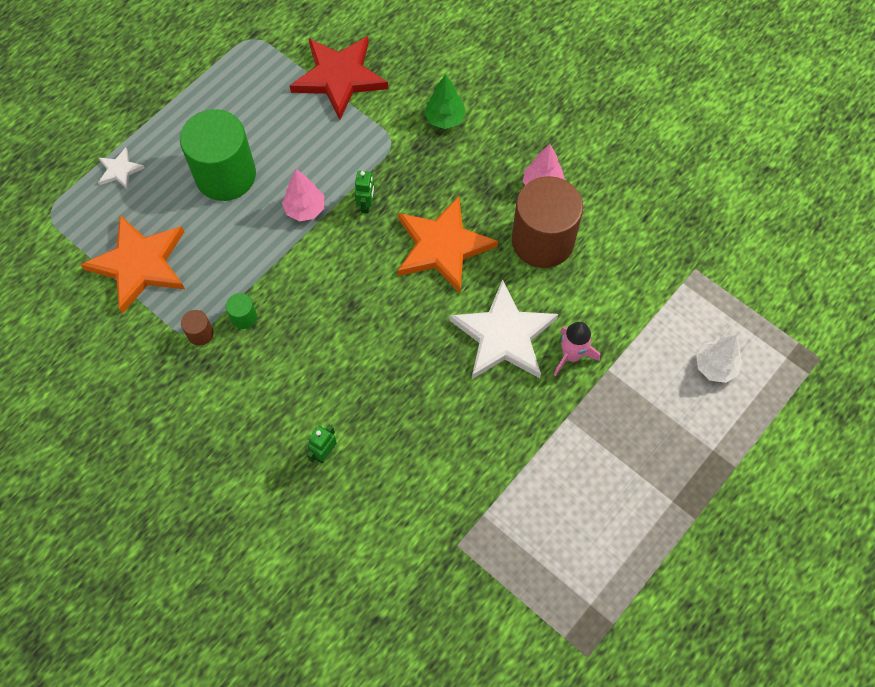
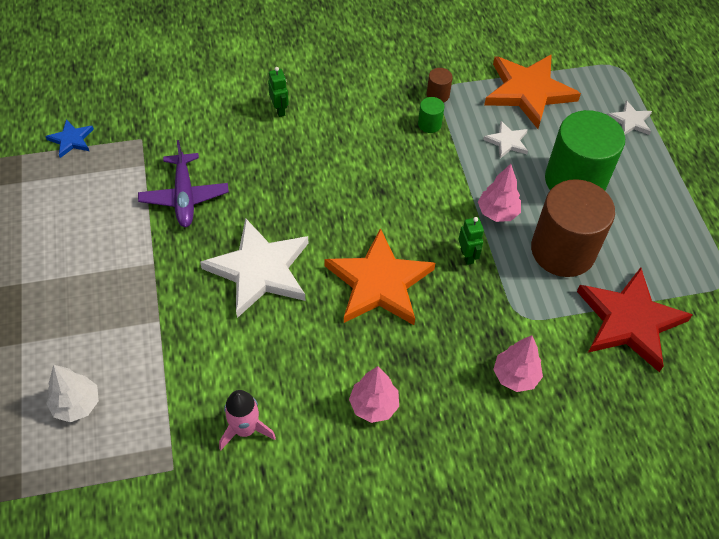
camera: 125 degrees right, 10 degrees down
(218, 246) = (507, 141): none -> white star
(366, 205) = (467, 256): green robot -> green robot turned 150 degrees counterclockwise
(445, 119) = (515, 376): green tree -> pink tree
(486, 451) = (184, 197): none -> purple plane
(511, 608) = (71, 140): none -> blue star
(542, 241) = (317, 362): brown cylinder -> brown cylinder (563, 250)
(571, 355) = (197, 305): pink rocket -> pink rocket (245, 429)

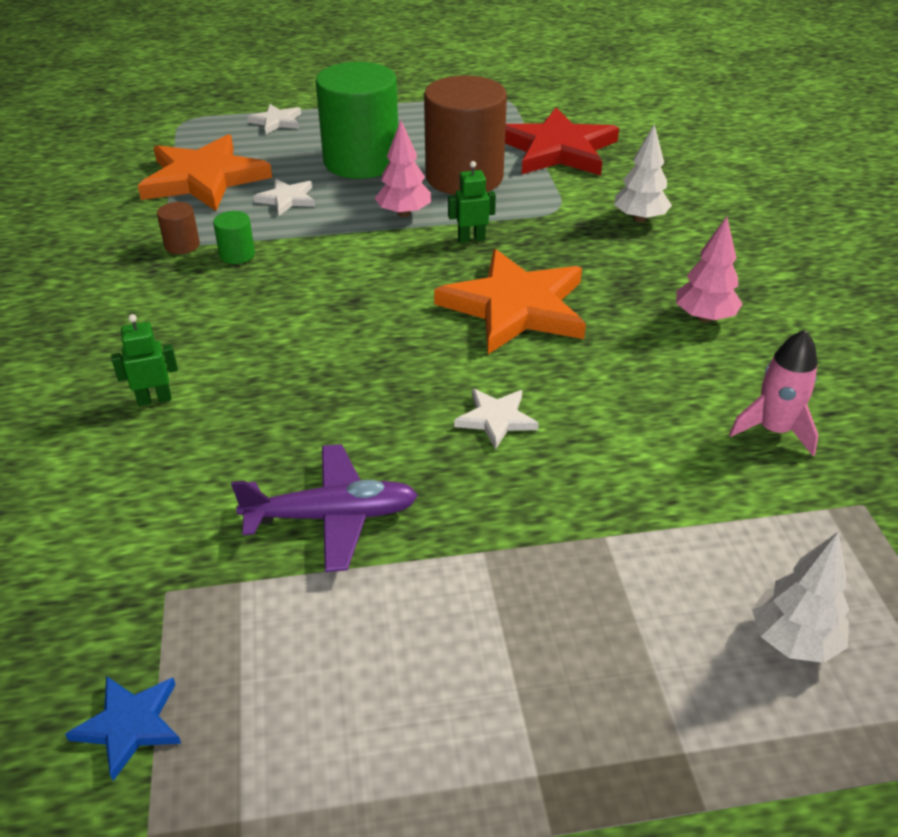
camera: 85 degrees left, 15 degrees down
(259, 270) = (496, 419): white star -> white star, size x0.46
(515, 376) = (639, 219): pink tree -> white tree

